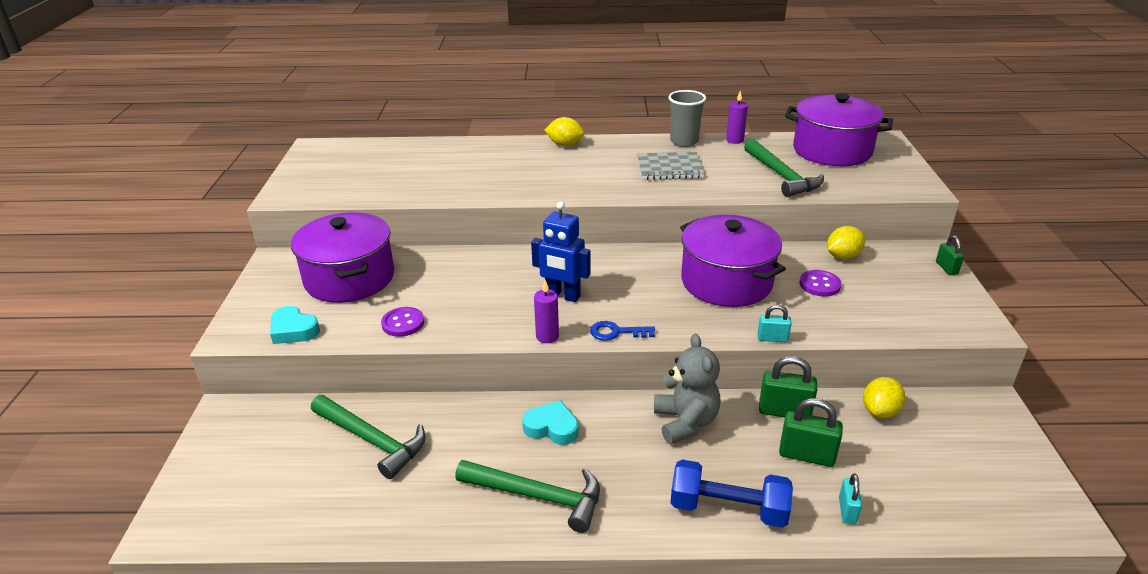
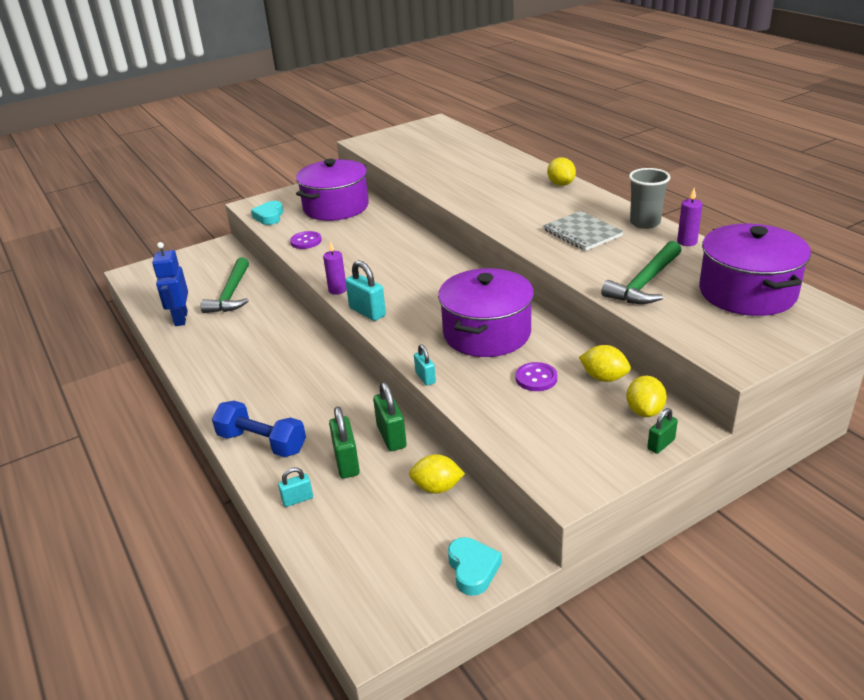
camera: 60 degrees right, 0 degrees up
(538, 496) = (223, 365): green hammer -> none
(552, 427) = (289, 346): turquoise heart -> turquoise heart (473, 569)
(562, 296) = (391, 277): blue robot -> blue robot (180, 318)
(616, 332) = (367, 312): blue key -> turquoise padlock
(685, 422) = (339, 395): grey teddy bear -> none
(728, 509) = (262, 443): blue dumbbell -> blue dumbbell turned 45 degrees counterclockwise
(900, 258) = (644, 411): none -> yellow lemon

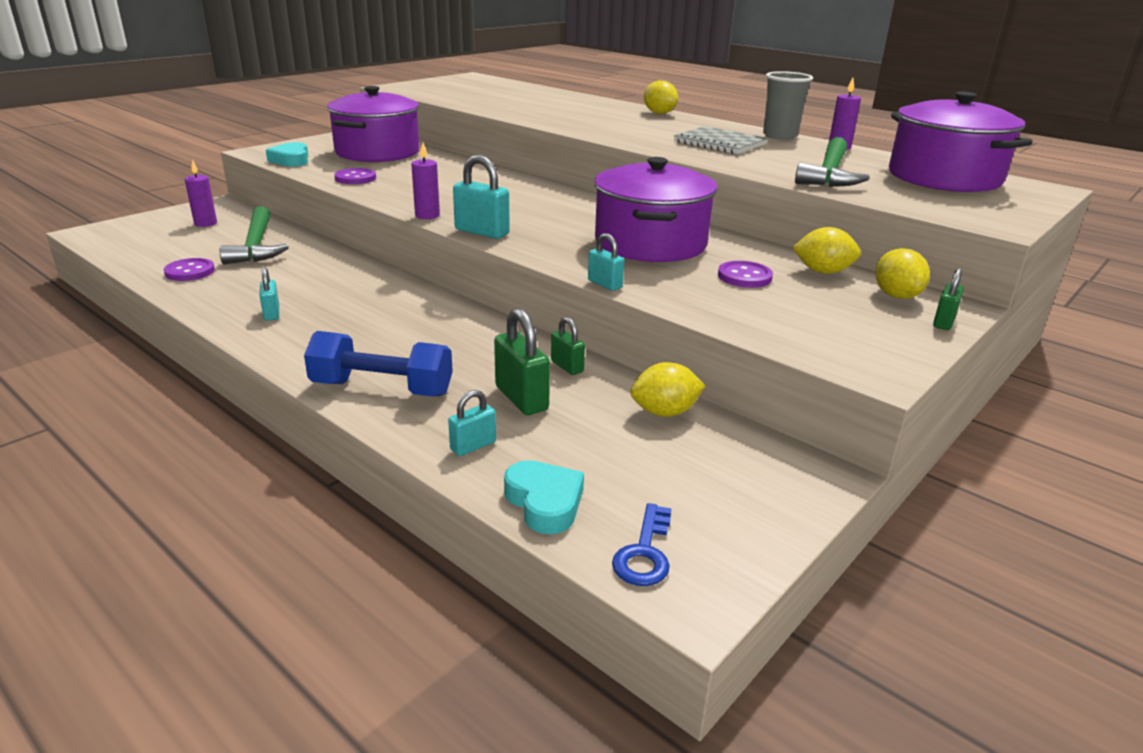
camera: 20 degrees left, 5 degrees down
(180, 318) = (190, 271): blue robot -> purple button
(205, 267) = (205, 223): none -> purple candle
(219, 365) = (272, 313): none -> turquoise padlock
(361, 599) = (645, 553): none -> blue key
(391, 436) = (567, 366): green padlock -> green padlock, size x0.60
(473, 569) = (777, 494): turquoise heart -> turquoise heart (544, 502)

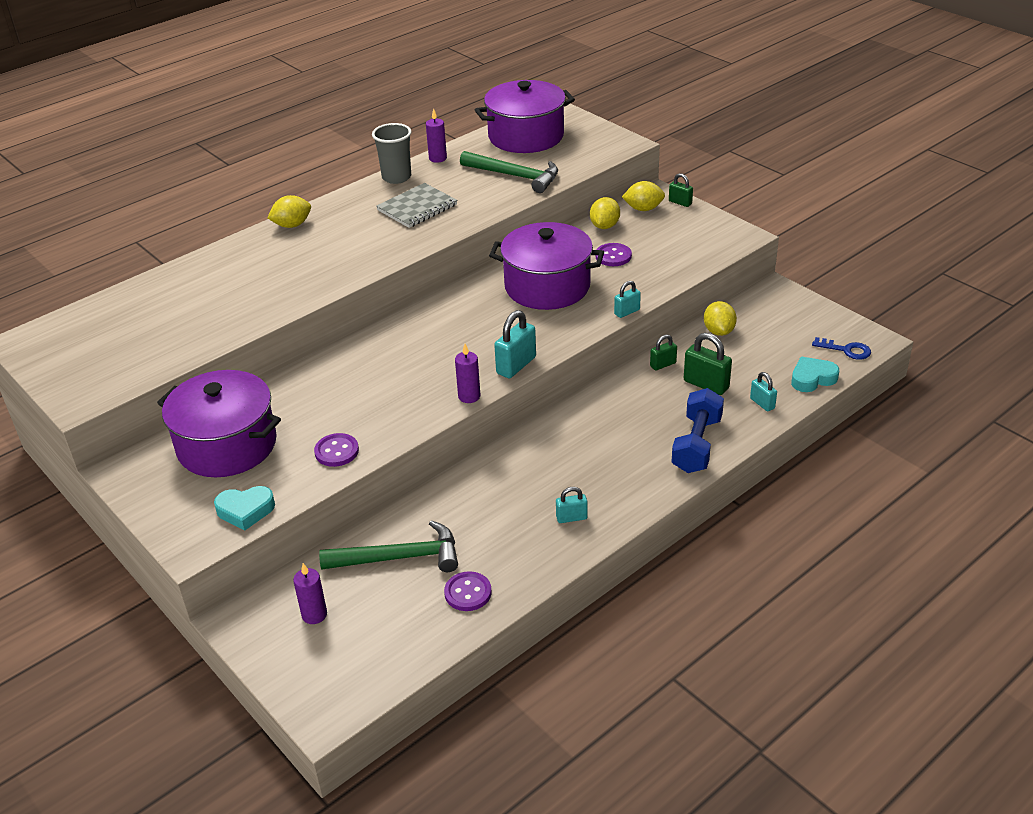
camera: 80 degrees left, 10 degrees up
(521, 398) = (706, 384): green padlock -> green padlock turned 60 degrees clockwise

